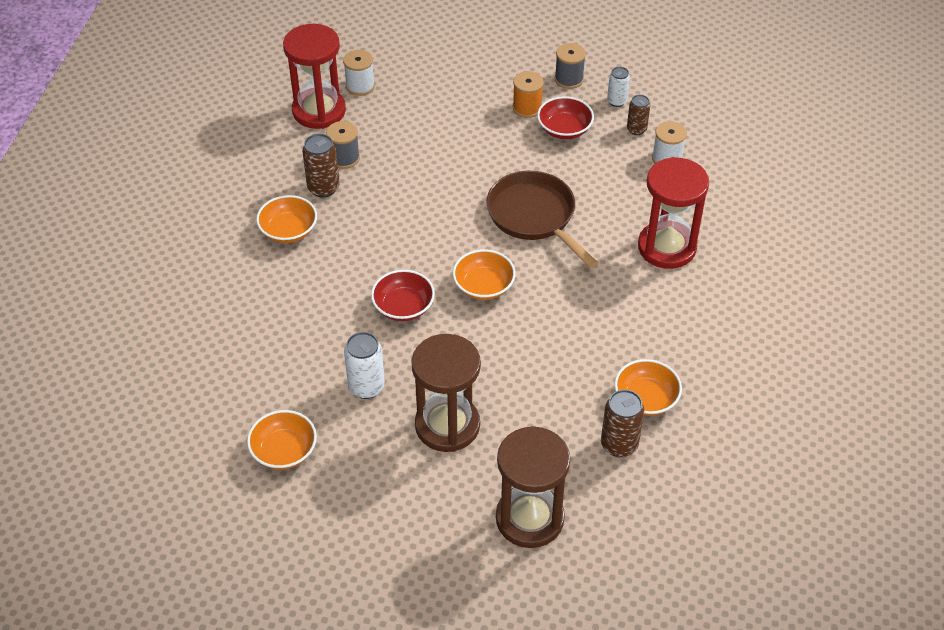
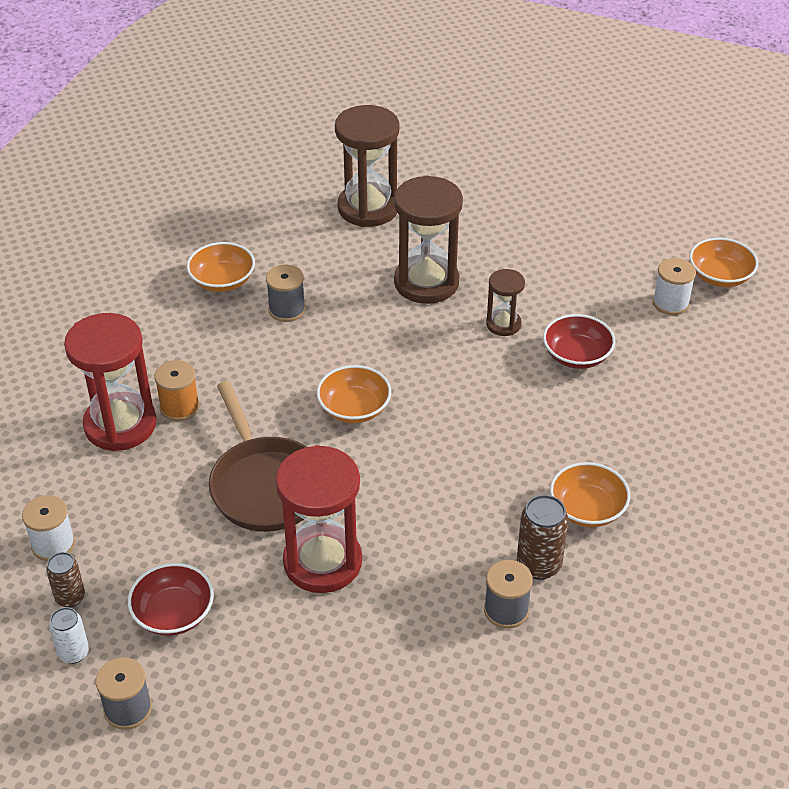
camera: 170 degrees left, 5 degrees down
(284, 451) = (590, 281): orange bowl -> orange bowl (720, 276)
(319, 111) = (540, 704): red hourglass -> red hourglass (322, 562)
(360, 86) = (469, 747): white spool -> white spool (670, 303)
(366, 387) = (503, 324): white can -> brown hourglass
(403, 307) = (452, 397): red bowl -> red bowl (576, 355)
(527, 108) = (214, 661): orange spool -> orange spool (179, 407)
(572, 374) = (287, 309): none -> grey spool
(619, 444) = (266, 249): brown can -> none

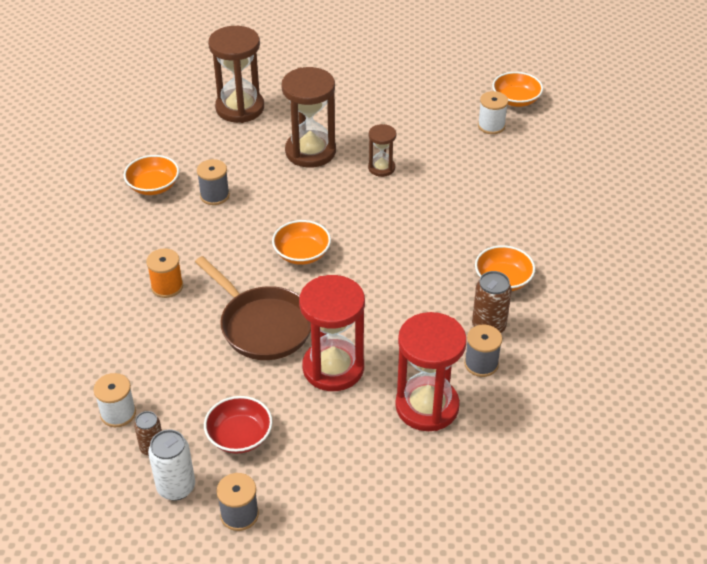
camera: 20 degrees left, 0 degrees up
(74, 653) = (176, 487): white can -> white can, size x1.53
(120, 425) = (126, 311): red hourglass -> red hourglass (427, 406)
(576, 355) = (444, 177): red bowl -> none

